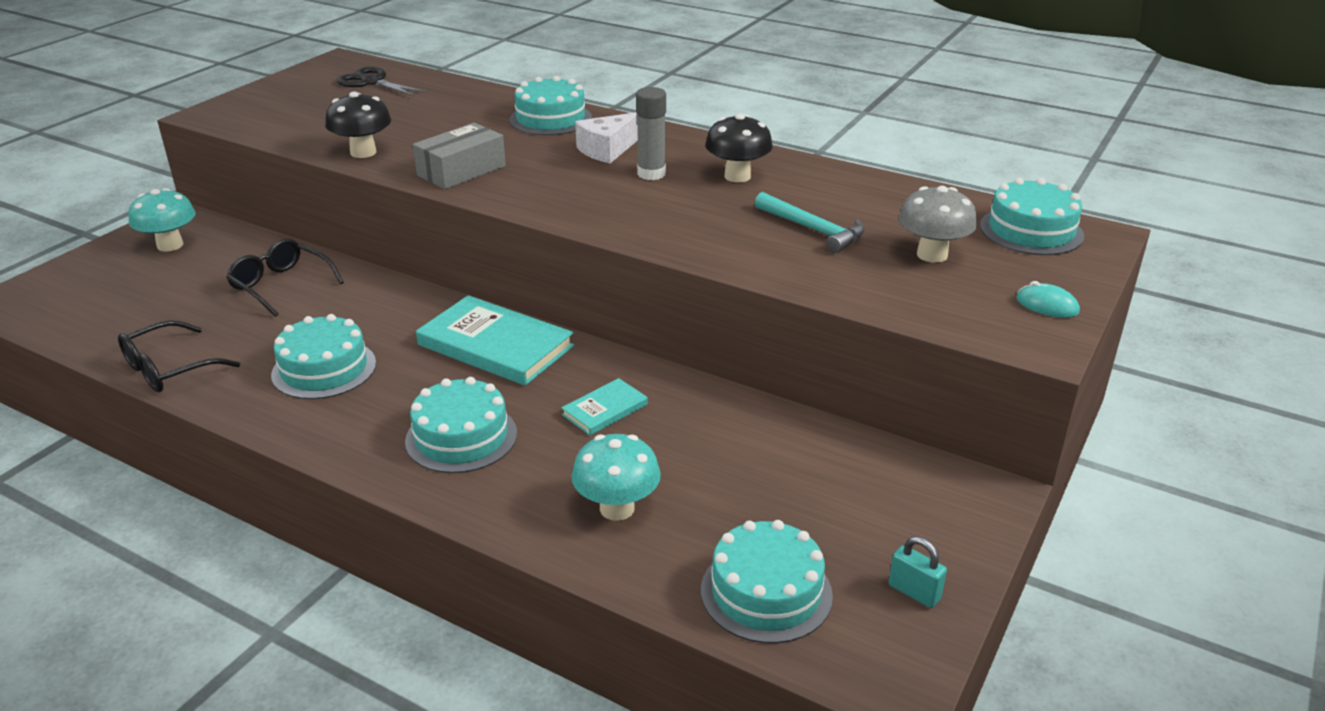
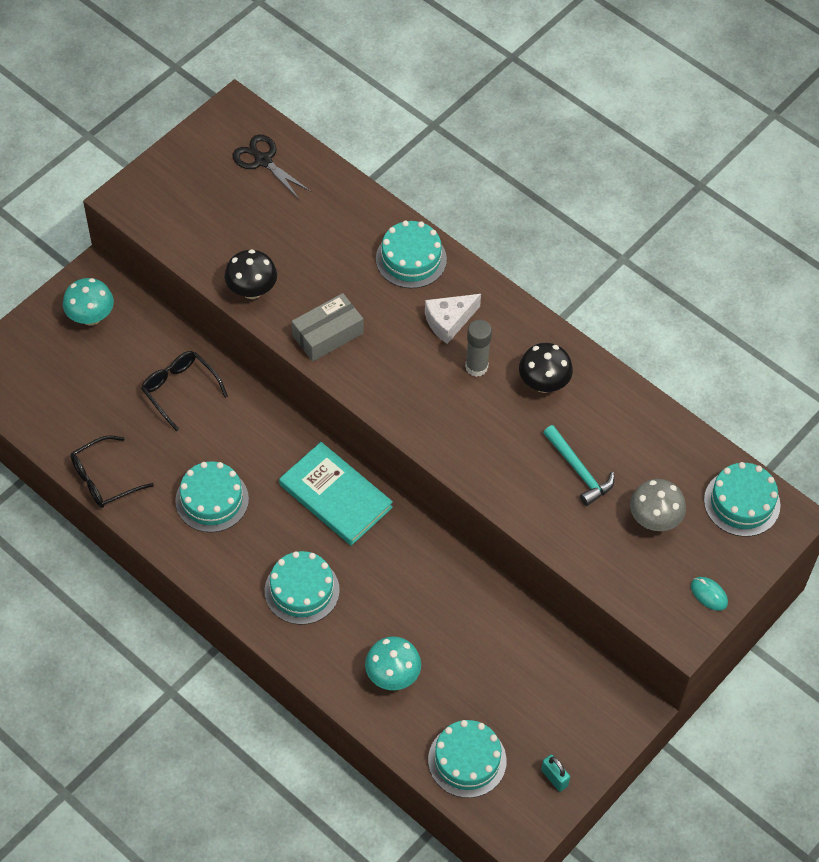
camera: 10 degrees right, 25 degrees up
(605, 410) = (402, 581): turquoise book -> none

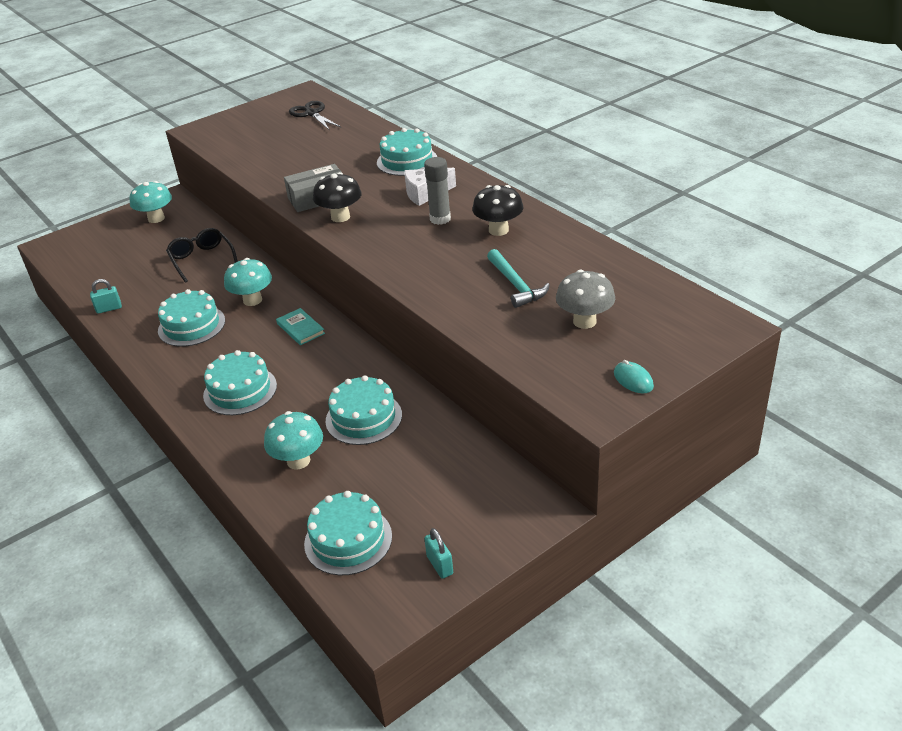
camera: 15 degrees right, 20 degrees down
(104, 479) = (109, 309): black glasses -> turquoise padlock
(252, 290) = (268, 174): black mushroom -> black mushroom (340, 217)
(266, 455) = (252, 300): none -> turquoise mushroom
(335, 496) = (300, 328): turquoise book -> turquoise book, size x0.51
(742, 502) = (680, 313): turquoise cake -> turquoise cake (363, 418)

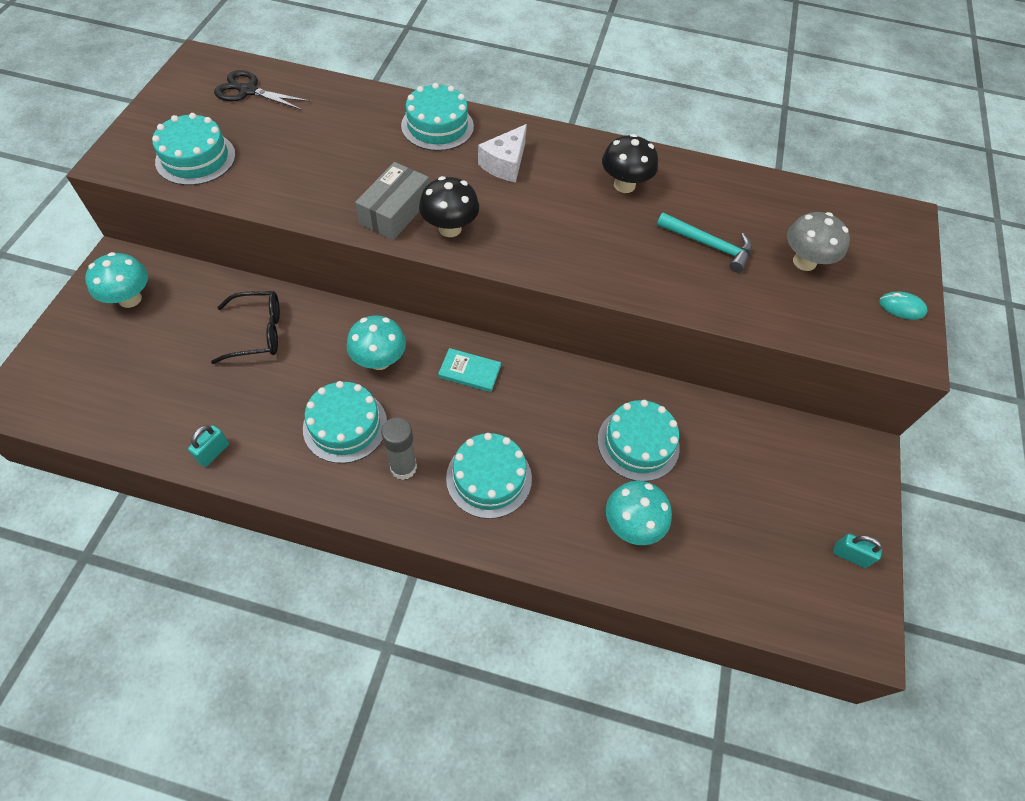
camera: 45 degrees left, 20 degrees up
(201, 259) = (258, 333): black glasses -> black glasses turned 150 degrees clockwise
(348, 540) = (760, 580): turquoise cake -> turquoise cake (195, 158)
(440, 219) = (555, 192): grey glue stick -> grey glue stick (403, 467)

